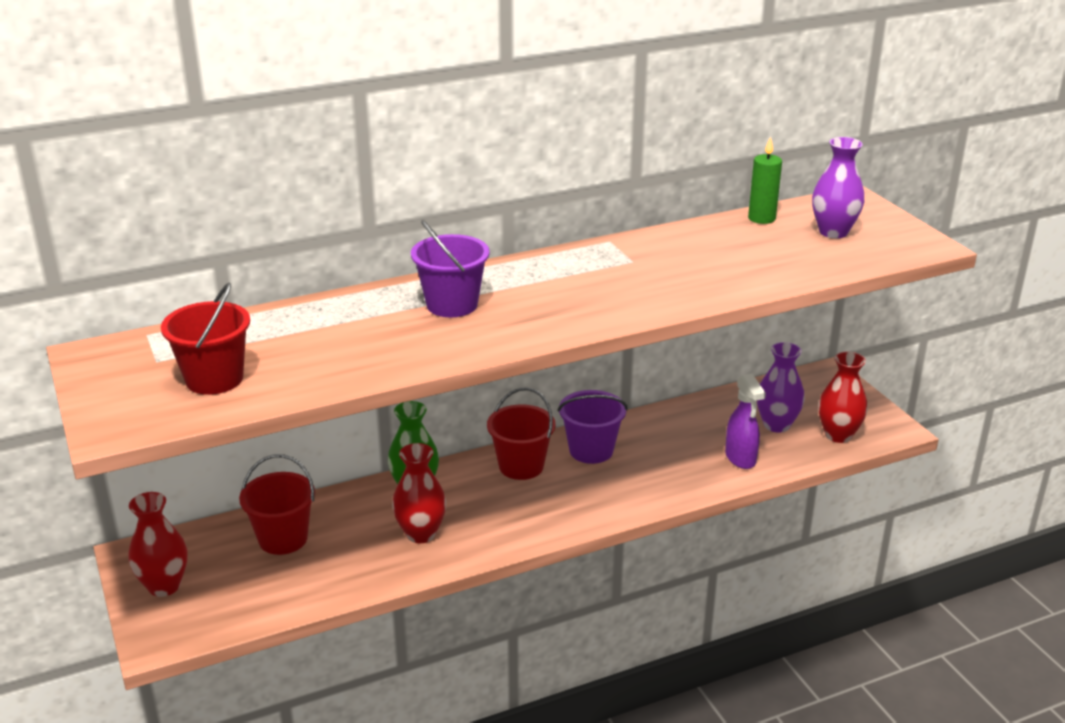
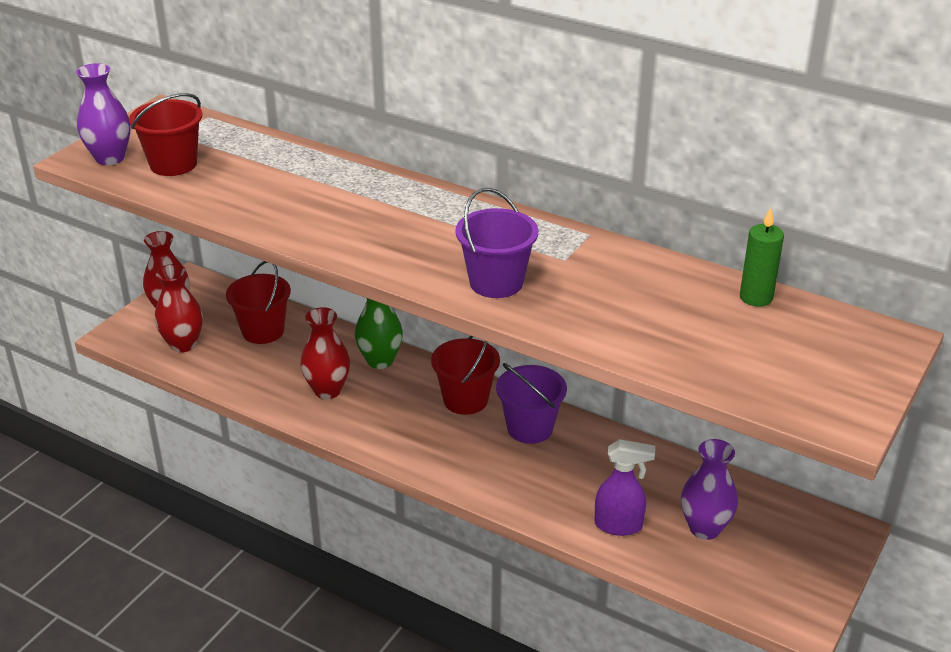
camera: 55 degrees right, 5 degrees up
(452, 304) = (380, 207): purple bucket -> purple bucket (496, 282)
(740, 458) = (619, 525): purple spray bottle -> purple spray bottle turned 120 degrees counterclockwise
(833, 232) = (787, 350): purple vase -> purple vase (110, 158)
(838, 435) = (738, 580): red vase -> red vase (183, 344)

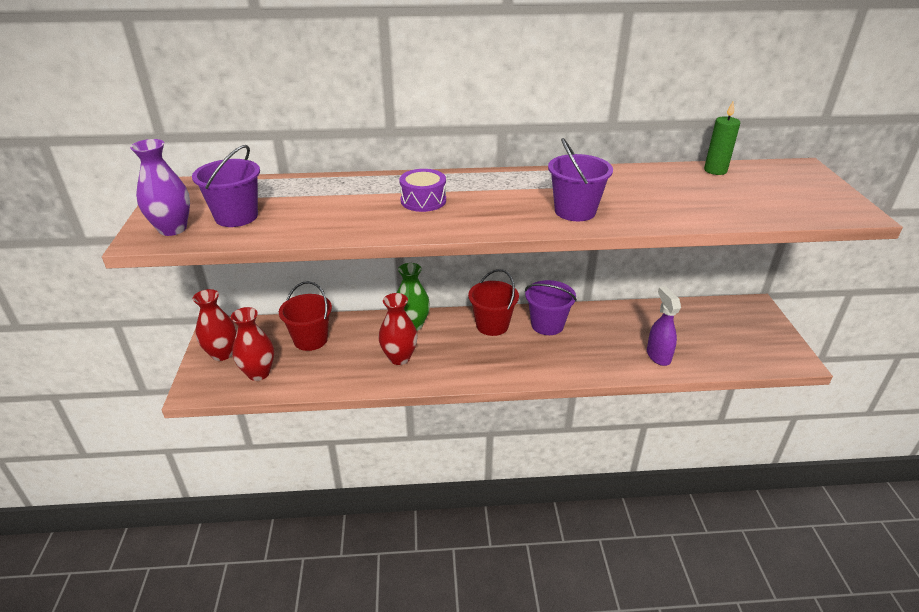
camera: 35 degrees left, 0 degrees up
(173, 164) = (236, 216): red bucket -> purple bucket
(359, 210) = (423, 200): none -> purple drum
(619, 525) = (658, 356): purple spray bottle -> purple spray bottle turned 75 degrees counterclockwise
(704, 528) = (698, 336): purple vase -> none

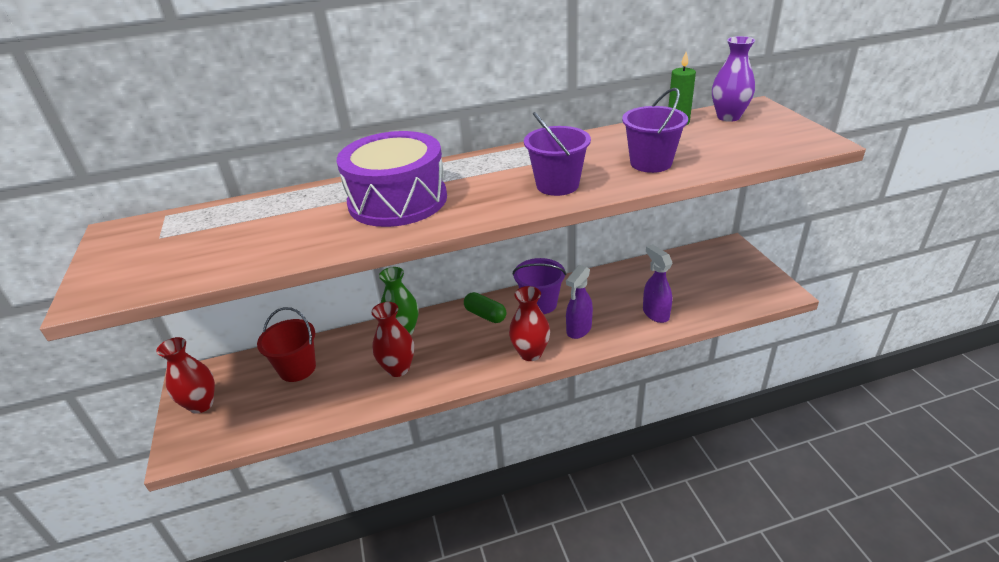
camera: 10 degrees left, 0 degrees up
(172, 229) = (121, 281): purple vase -> purple vase (728, 117)
(236, 216) = (193, 253): purple bucket -> purple bucket (651, 163)
(258, 373) = (248, 417): red vase -> red vase (530, 353)
(423, 200) = (398, 200): purple drum -> purple drum, size x2.02
(492, 325) = (485, 315): red bucket -> green capsule
(577, 356) = (578, 330): none -> purple spray bottle

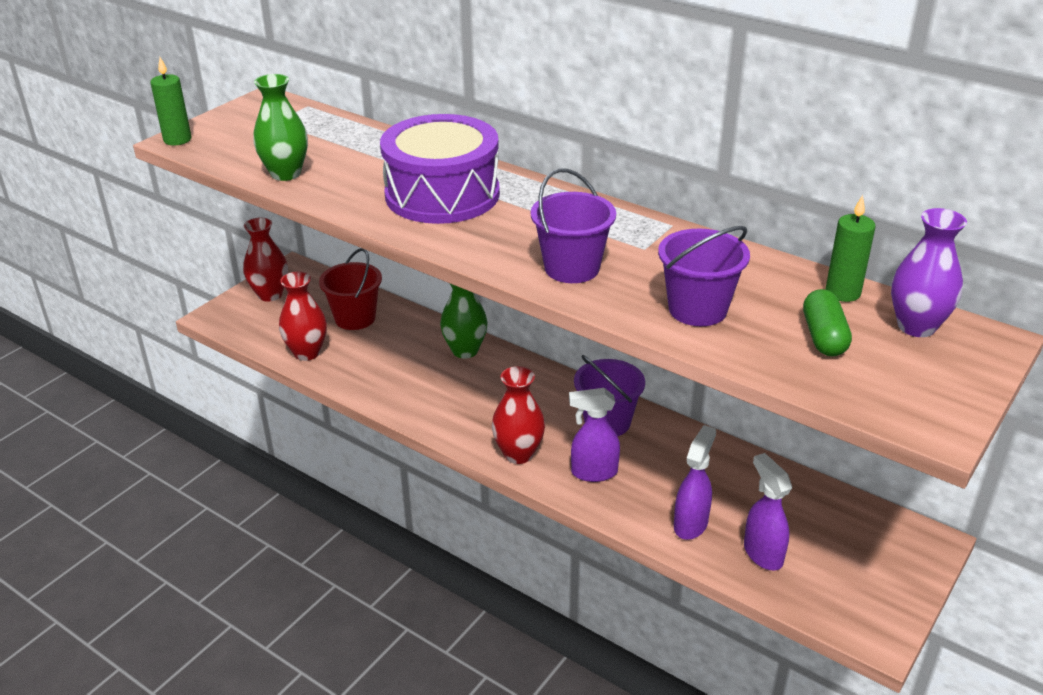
camera: 50 degrees right, 0 degrees up
(87, 297) = (177, 140): none -> green candle
(252, 257) = (285, 174): none -> green vase
(398, 368) = (411, 376): red vase -> red vase (307, 352)
(485, 315) = (545, 392): green capsule -> green capsule (824, 337)
(699, 300) = (762, 553): none -> purple spray bottle

